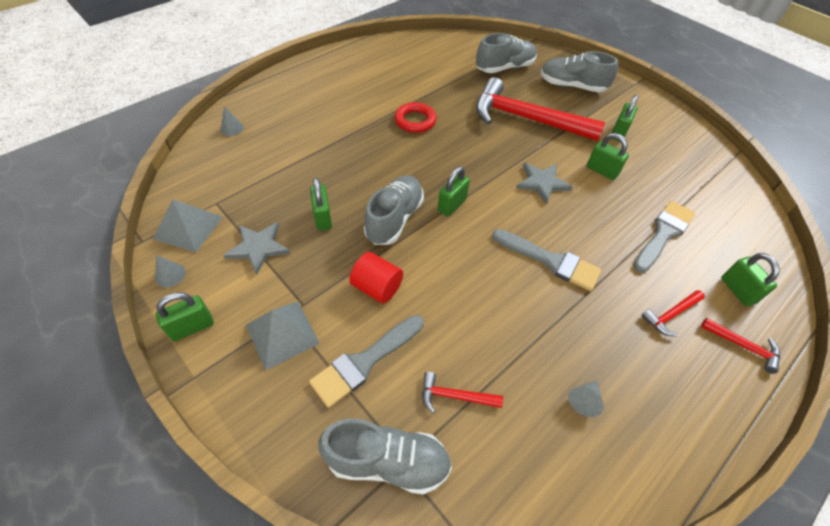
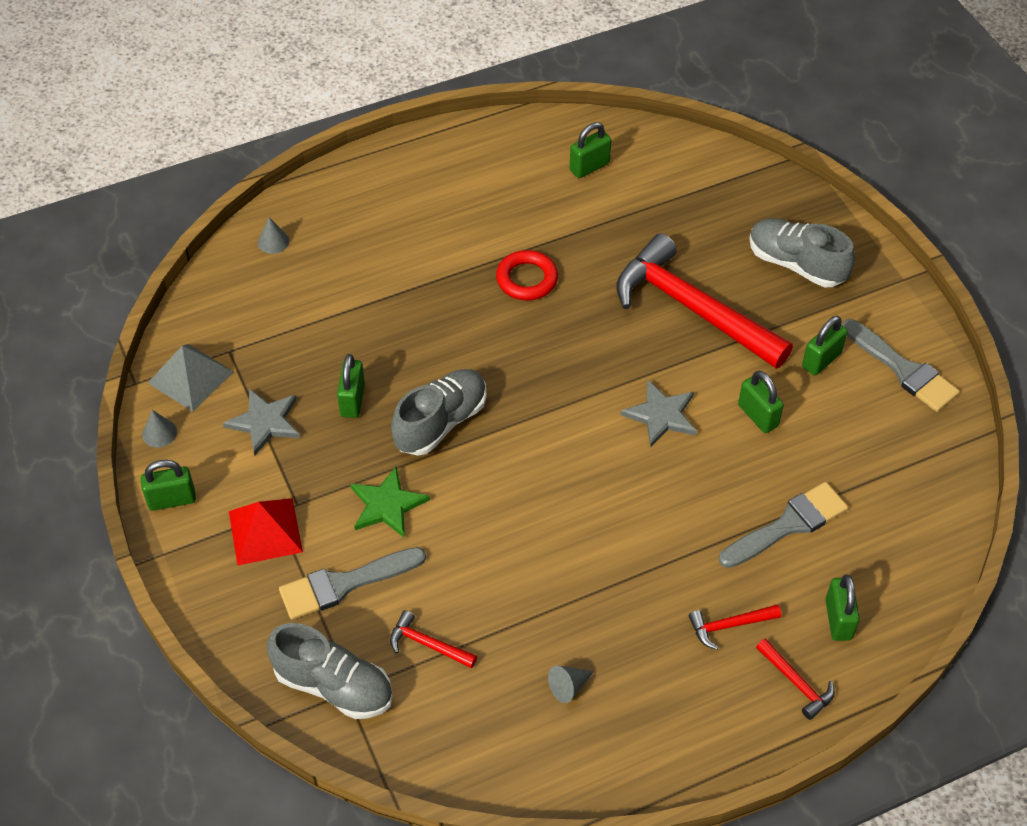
camera: 20 degrees right, 0 degrees up
(282, 334) = (265, 531): grey pyramid -> red pyramid
(377, 287) = (387, 505): red cylinder -> green star
(452, 205) = (522, 420): green padlock -> green padlock (589, 167)
(504, 68) = (706, 209): grey shoe -> none
(550, 261) = (615, 524): grey brush -> grey brush (903, 370)

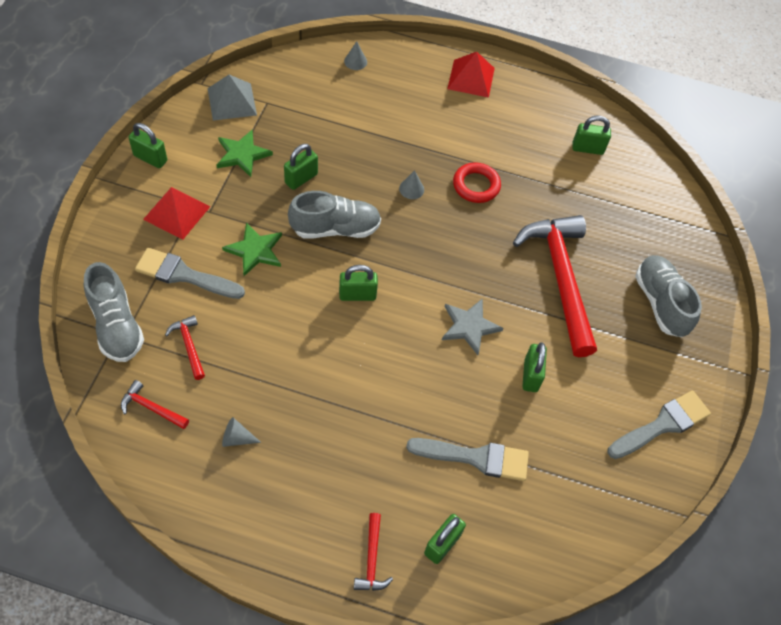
camera: 35 degrees right, 5 degrees up
(159, 433) = (183, 119): grey cone -> grey cone (411, 189)
(265, 422) = (242, 154): grey star -> green star
(407, 176) = (471, 78): none -> red pyramid
(729, 625) = (370, 487): red hammer -> red hammer (152, 408)
(821, 360) = (611, 374): green padlock -> green padlock (357, 295)
(903, 370) = (662, 424): grey brush -> grey brush turned 120 degrees counterclockwise

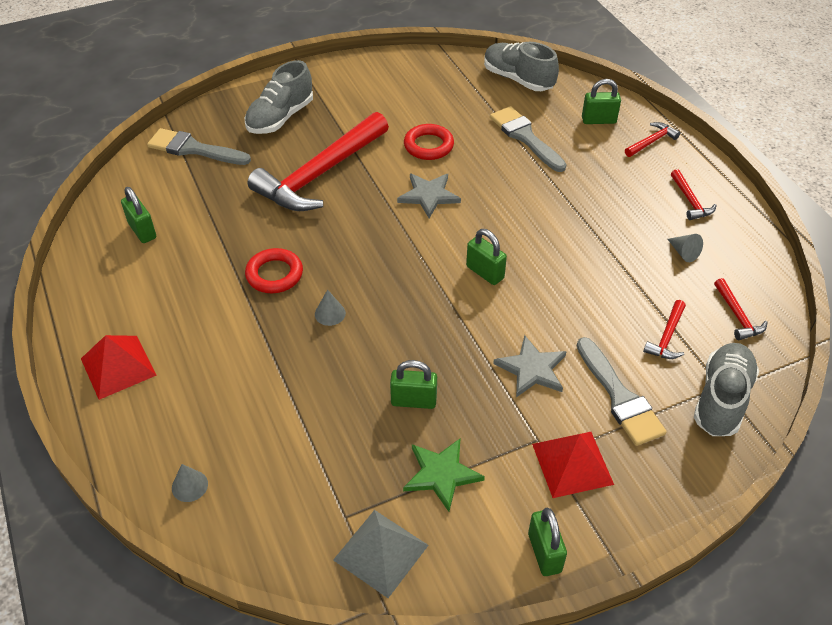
camera: 125 degrees left, 10 degrees down
(255, 250) = (532, 369): green star -> grey star
(276, 506) = (690, 201): none -> red hammer
(335, 228) = (438, 333): grey shoe -> grey shoe (518, 79)
(530, 375) = (428, 146): green padlock -> red ring
(662, 424) = (387, 76): grey brush -> grey brush (193, 149)

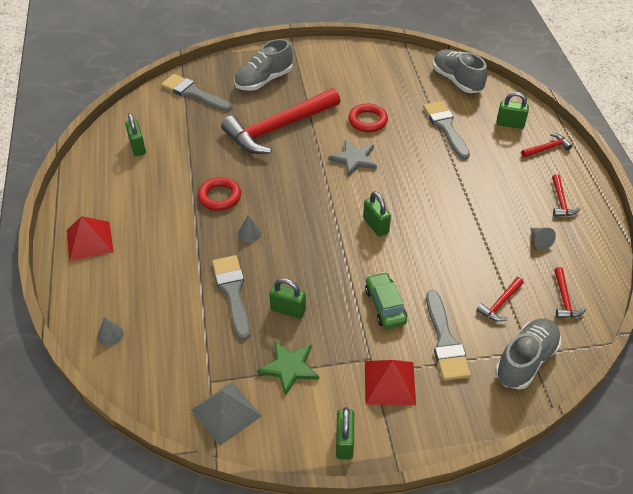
camera: 15 degrees right, 0 degrees up
(334, 393) = (232, 292): none -> grey brush
(532, 369) = (385, 305): grey star -> green car

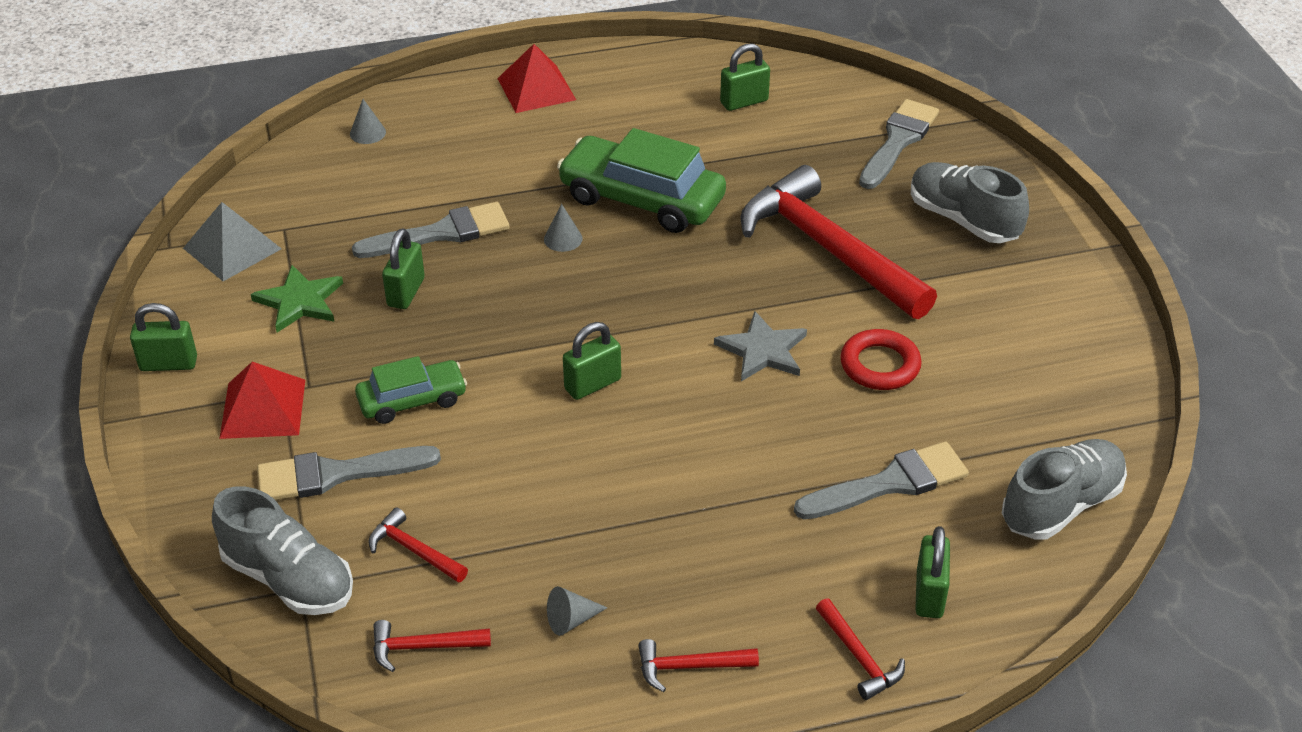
camera: 85 degrees right, 5 degrees down
(219, 197) = (642, 199): red ring -> green car

